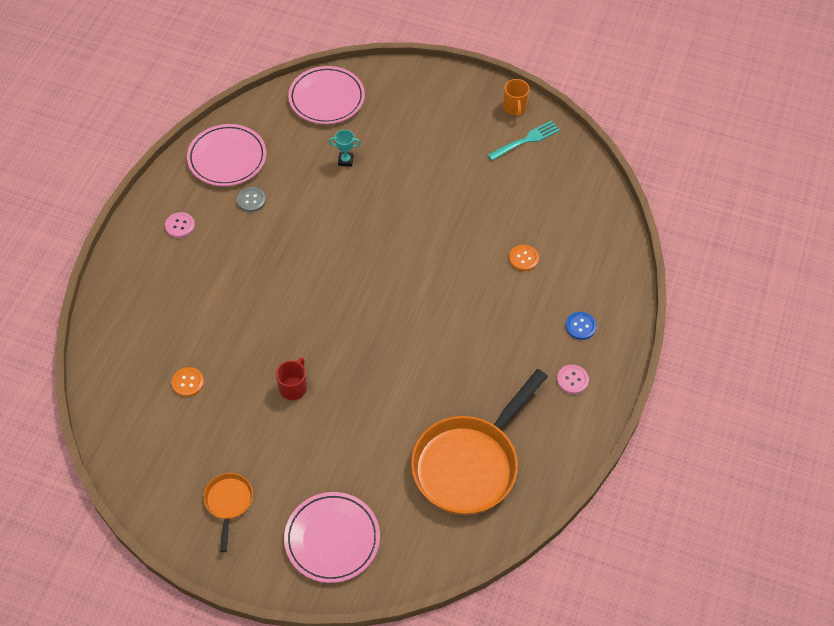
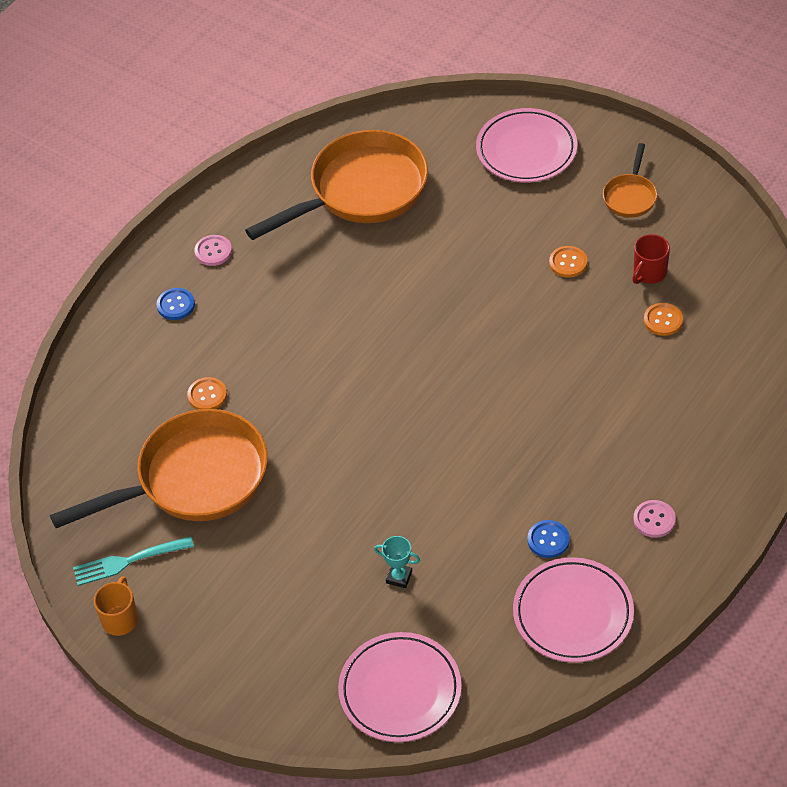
camera: 160 degrees left, 5 degrees down
(251, 200) = (548, 540): grey button -> blue button
(273, 423) = (568, 263): none -> orange button
(293, 387) = (537, 295): red mug -> red mug (649, 273)
(507, 198) = (193, 479): none -> orange pan

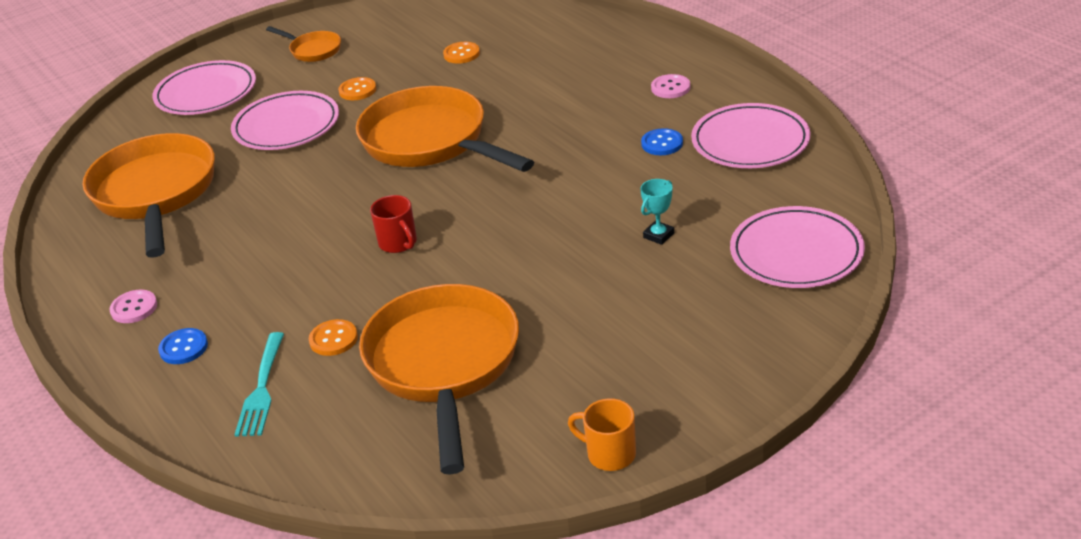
camera: 70 degrees left, 15 degrees down
(129, 561) = (528, 435): turquoise fork -> turquoise fork (261, 388)
(490, 235) = (286, 126): none -> pink plate
(497, 355) = (431, 142): none -> orange pan
(649, 273) = (405, 53): red mug -> red mug (398, 243)

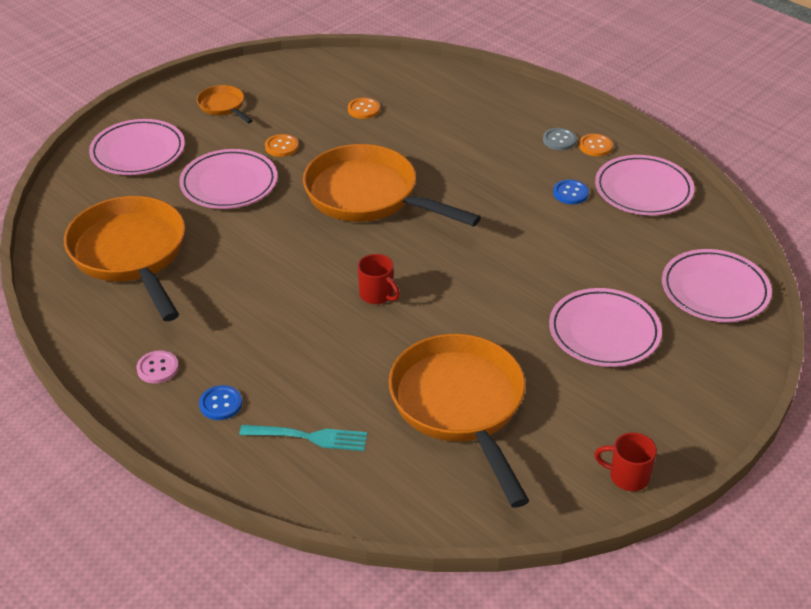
camera: 15 degrees left, 5 degrees up
(261, 388) = (308, 437): turquoise fork -> turquoise fork turned 75 degrees counterclockwise
(313, 50) = (223, 106): orange pan -> orange pan turned 150 degrees counterclockwise
(333, 339) = (354, 388): orange button -> orange button (595, 146)
(609, 454) = (627, 476): orange mug -> red mug
(643, 293) = (604, 332): none -> pink plate
(658, 235) = (598, 278): turquoise trophy -> none
(670, 88) = (559, 140): pink button -> grey button

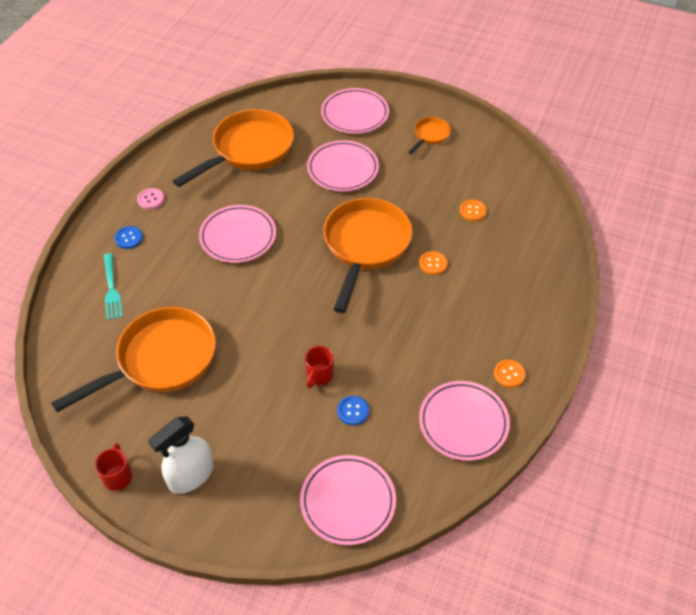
camera: 70 degrees right, 10 degrees up
(281, 147) = (399, 181): orange button -> orange button (433, 264)
(377, 295) = (257, 283): red mug -> red mug (319, 375)
(559, 140) = (503, 346): grey button -> none
(570, 193) = (432, 371): blue button -> blue button (353, 411)
(604, 332) = (266, 430): pink plate -> pink plate (238, 237)
(646, 408) = (191, 475): none -> white spray bottle

